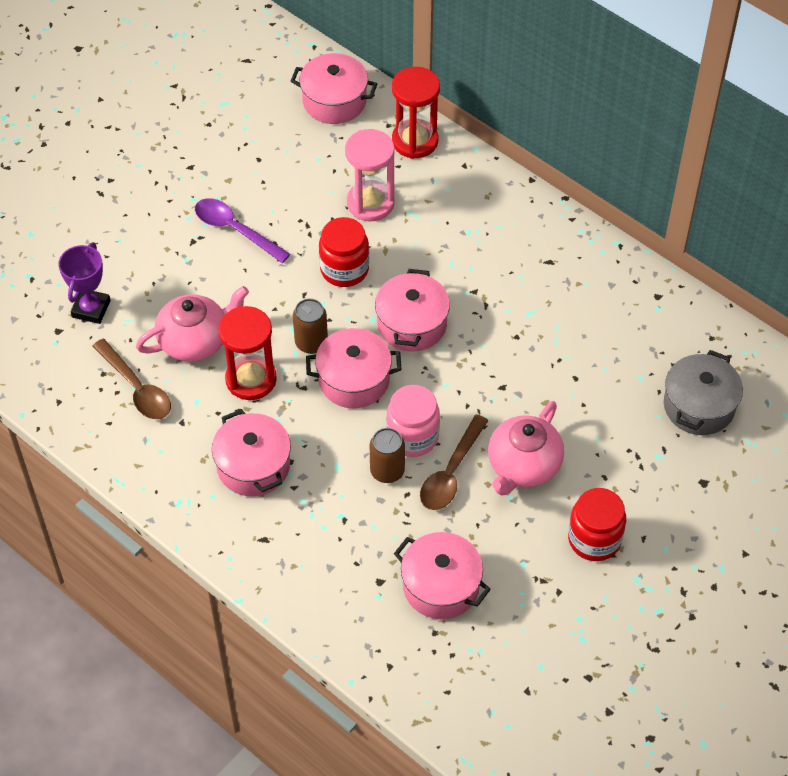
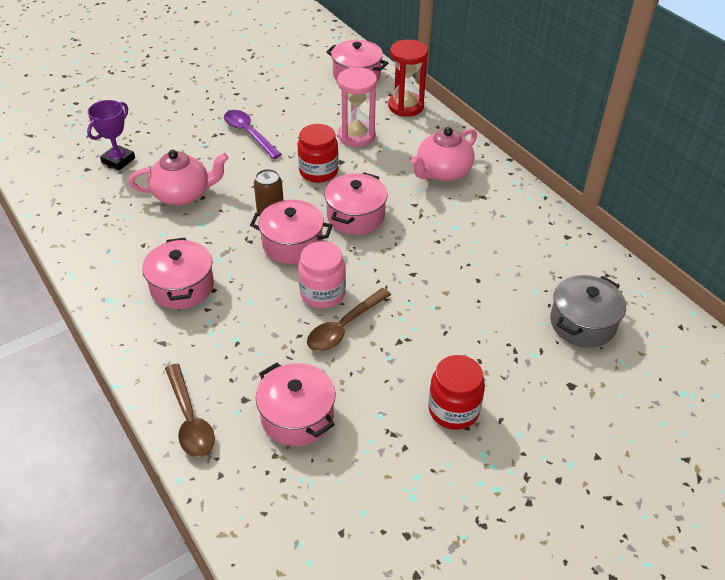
camera: 15 degrees right, 10 degrees down
(137, 388) = (122, 215): brown spoon -> brown spoon (190, 419)
(251, 379) = (211, 227): red hourglass -> none
(387, 471) = (290, 314): brown can -> none
(523, 466) = (409, 336): pink teapot -> pink teapot (443, 172)

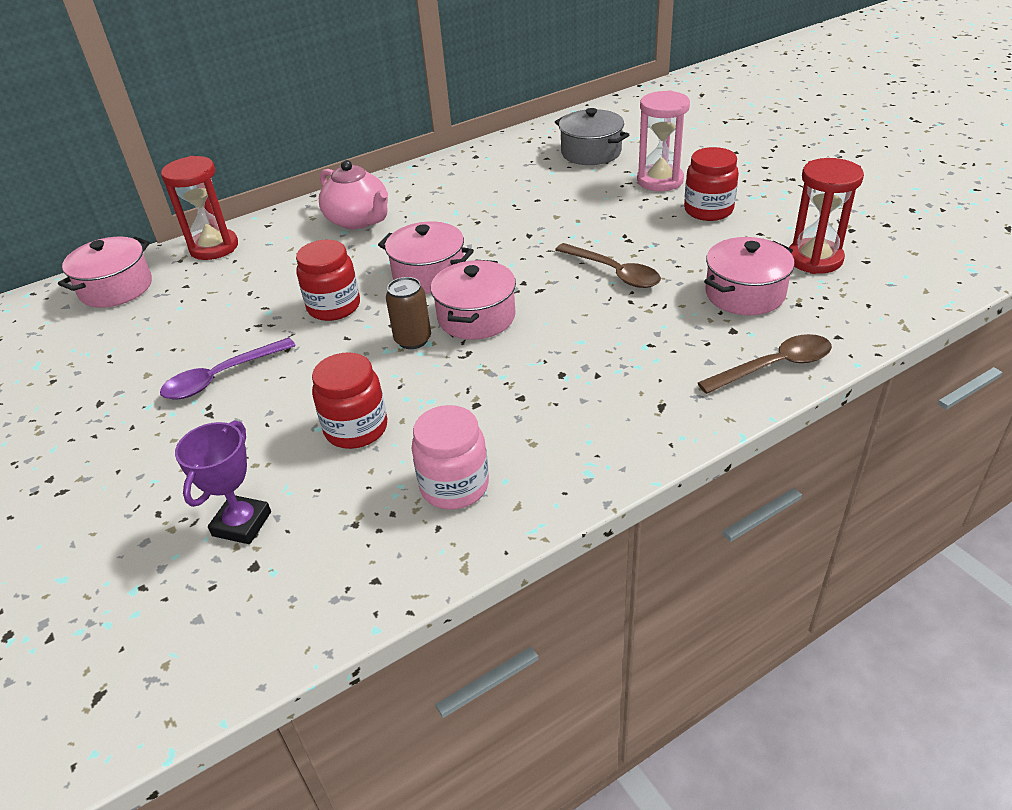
camera: 85 degrees left, 5 degrees down
(118, 160) = (242, 524): purple trophy -> purple trophy turned 75 degrees clockwise
(182, 287) = (557, 402): pink pot -> none
(183, 194) = (356, 429): pink teapot -> red jar
(322, 293) = (563, 289): pink jar -> pink jar (454, 486)
(349, 485) = (814, 259): none -> red hourglass
(356, 136) = (265, 281): pink hourglass -> pink hourglass (660, 181)

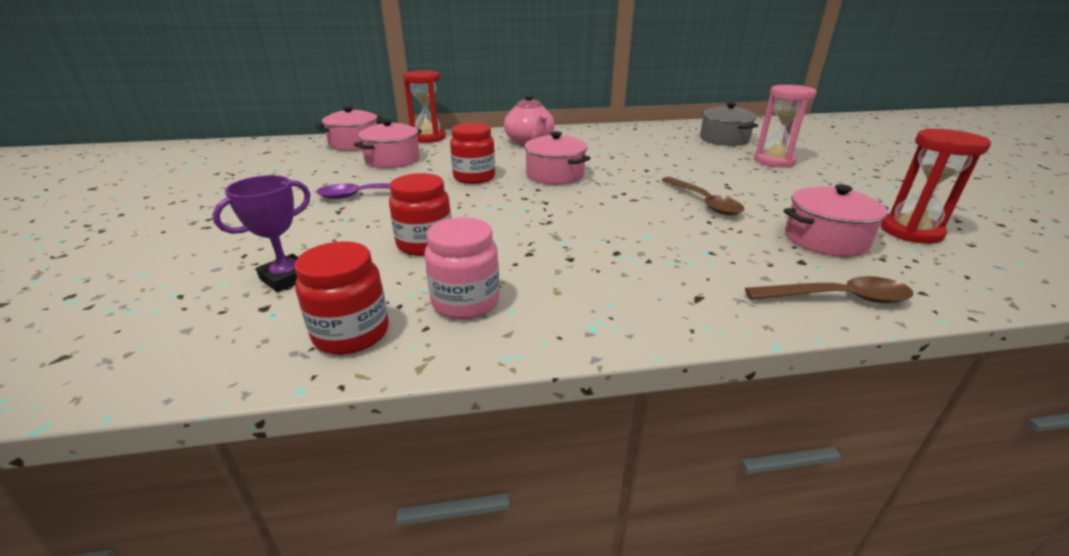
camera: 20 degrees right, 10 degrees down
(413, 340) = (513, 205): brown can -> none
(476, 317) = (571, 204): pink pot -> pink pot (392, 160)
(708, 210) = (811, 183): red jar -> red jar (351, 333)

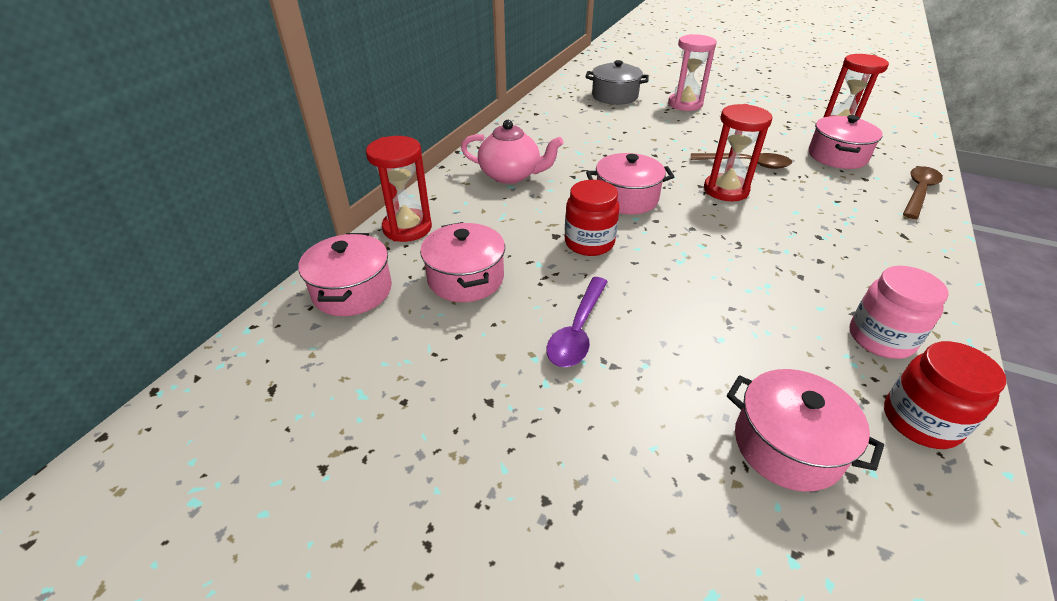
camera: 55 degrees left, 10 degrees up
(287, 278) = (787, 446): purple trophy -> pink pot
(425, 244) = (750, 327): red jar -> none
(634, 202) = (726, 190): none -> red hourglass

